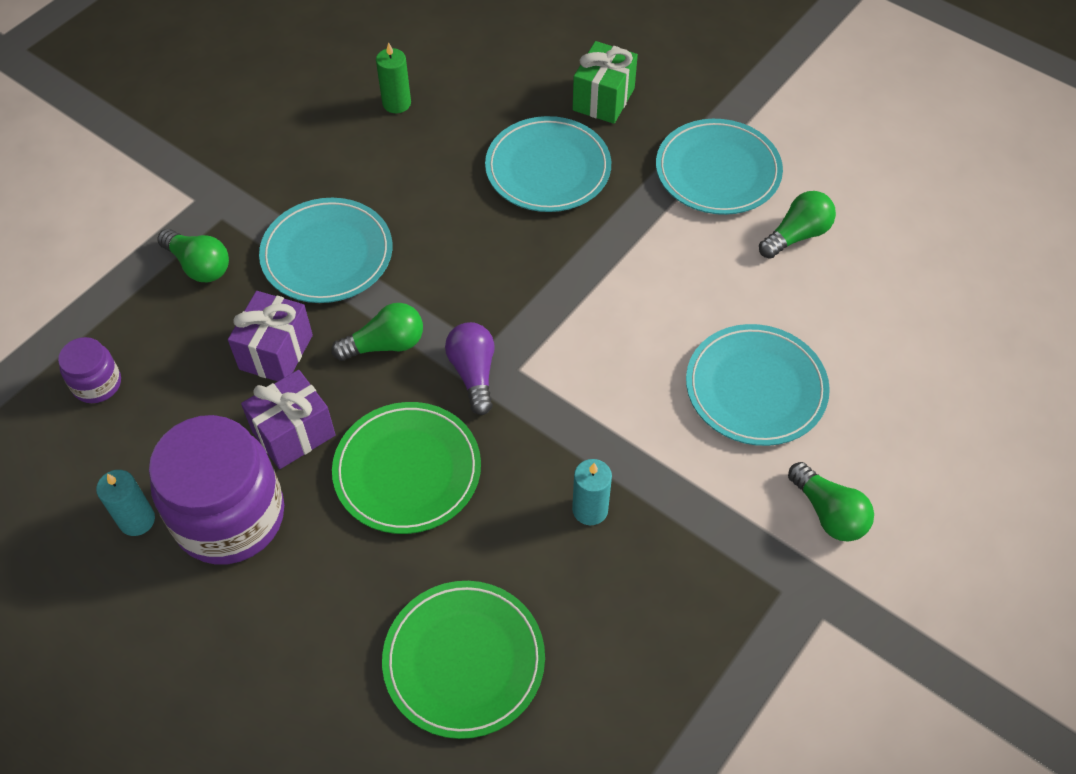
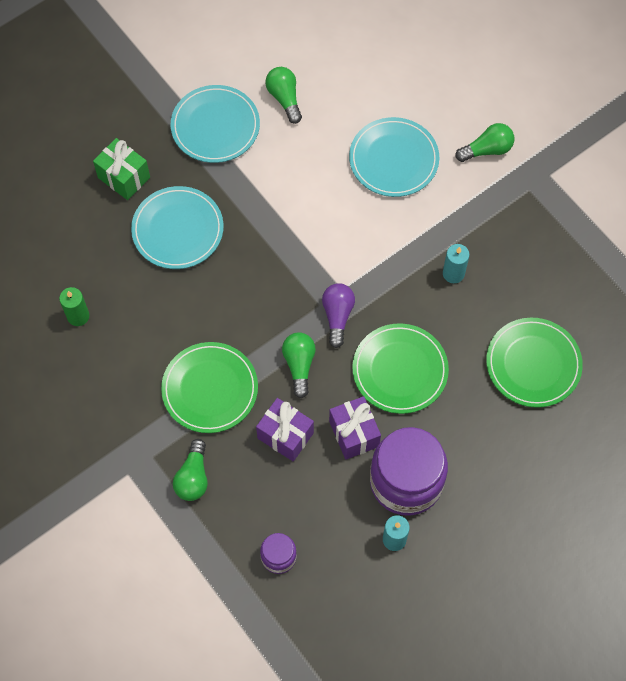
camera: 75 degrees left, 10 degrees up
(199, 266) = (193, 477): green light bulb -> green light bulb turned 135 degrees clockwise
(327, 254) = (210, 389): turquoise plate -> green plate
(473, 373) = (337, 316): purple light bulb -> purple light bulb turned 90 degrees clockwise

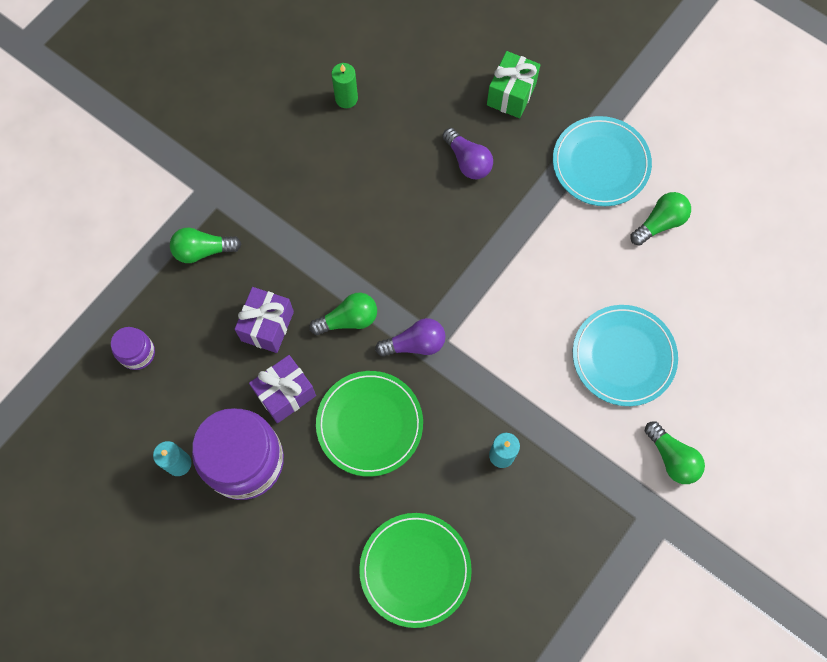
camera: 75 degrees right, 5 degrees up
(178, 230) = (468, 161): turquoise plate -> purple light bulb
(210, 389) = (300, 240): green plate -> none

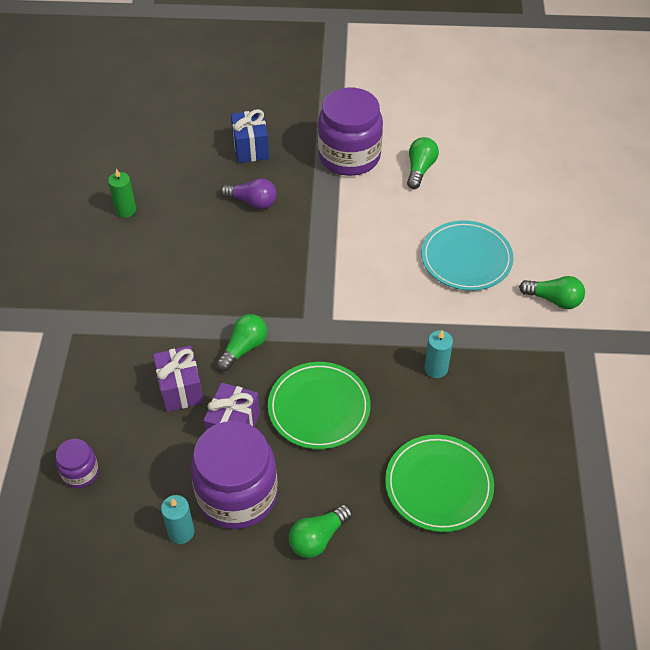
camera: 35 degrees left, 20 degrees down
(203, 250) = (83, 368): green light bulb -> green light bulb (318, 538)
(415, 344) = (309, 335): purple light bulb -> none
(511, 94) = (251, 148): green gift -> blue gift
(600, 163) = (349, 156): turquoise plate -> purple jar

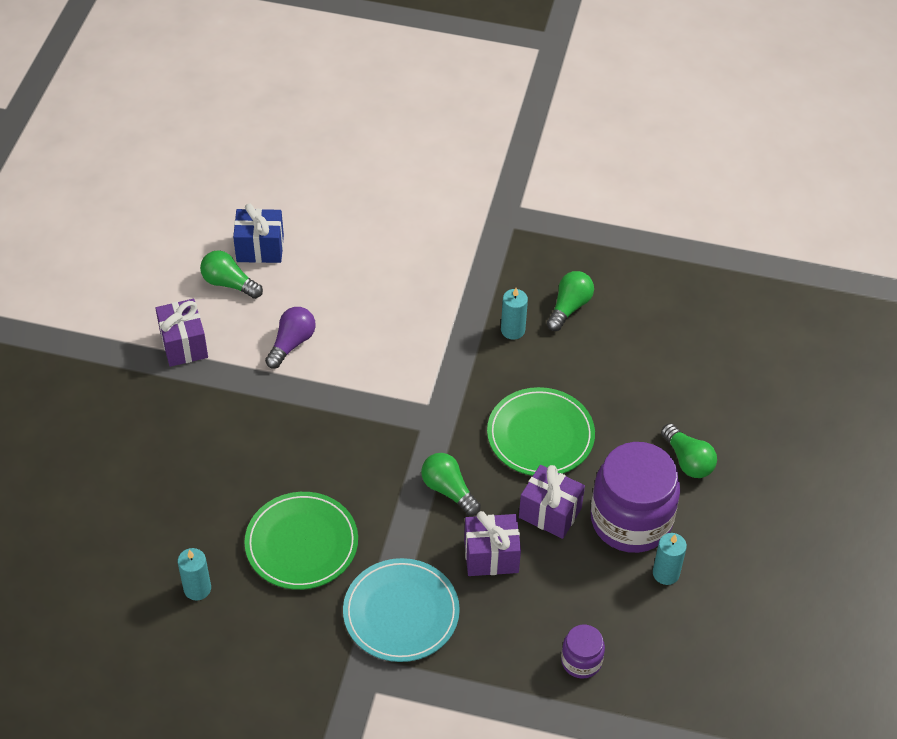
camera: 80 degrees left, 0 degrees up
(125, 210) = (197, 589): green candle -> turquoise candle
(251, 148) = (132, 441): blue gift -> blue gift (260, 248)
(252, 202) = (228, 452): purple light bulb -> purple light bulb (292, 343)
(349, 156) = (184, 344): purple jar -> purple gift
(438, 485) = (645, 357): green plate -> green plate (301, 543)
(466, 258) = (375, 273): turquoise plate -> turquoise plate (401, 613)
(554, 300) = (449, 218): green light bulb -> green light bulb (569, 307)

